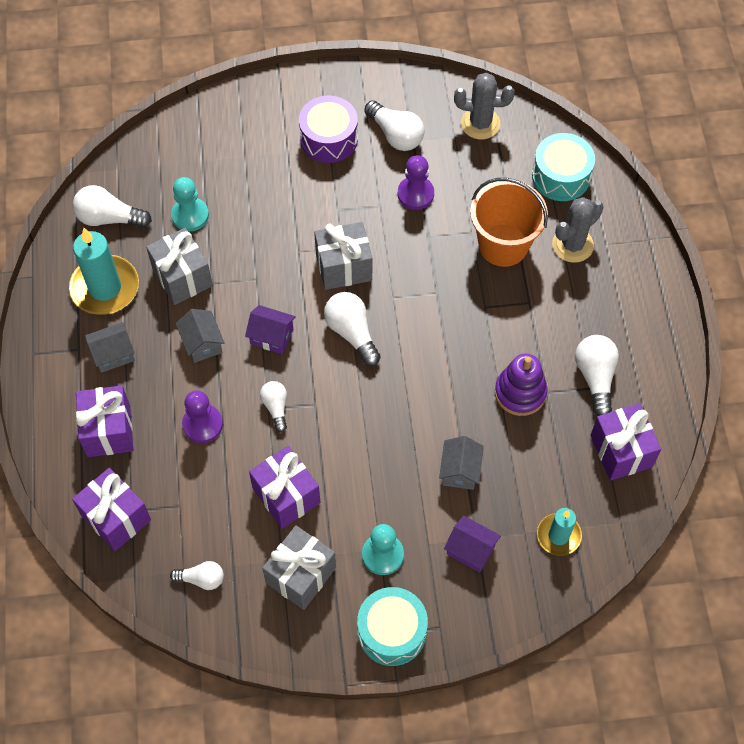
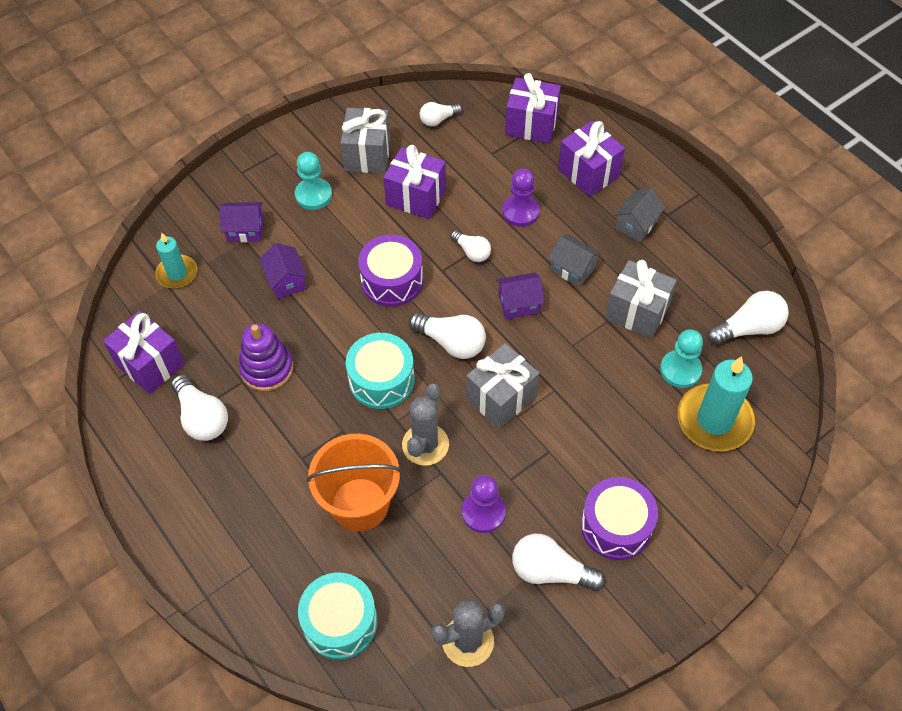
camera: 150 degrees right, 5 degrees down
(105, 288) = (693, 270): turquoise candle -> turquoise candle (714, 420)
(365, 418) = (392, 280): none -> purple drum
(392, 631) = (276, 153): turquoise drum -> turquoise drum (381, 380)
(460, 470) = (286, 281): grey house -> purple house
(572, 245) = (287, 544): grey cactus -> grey cactus (425, 445)

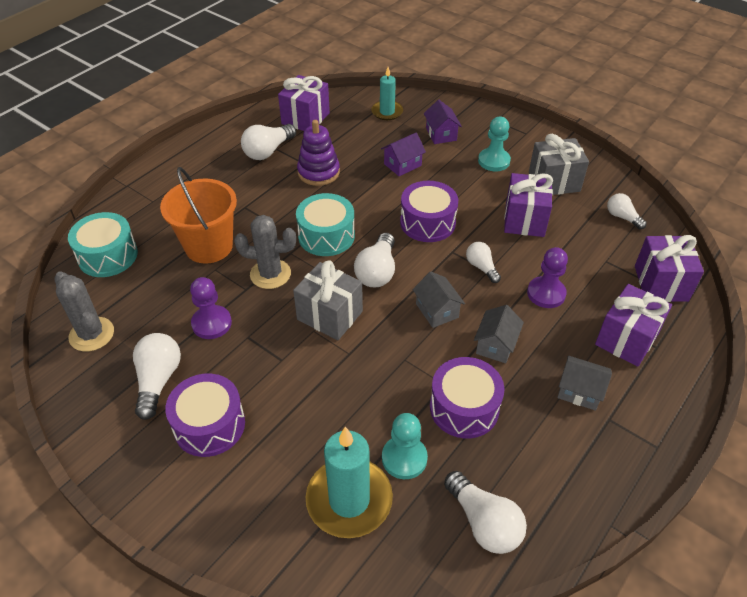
camera: 75 degrees right, 10 degrees down
(472, 252) = (481, 267): white light bulb -> white light bulb turned 120 degrees clockwise
(519, 304) = (437, 310): purple house -> grey house
(637, 312) = (464, 408): grey gift -> purple drum

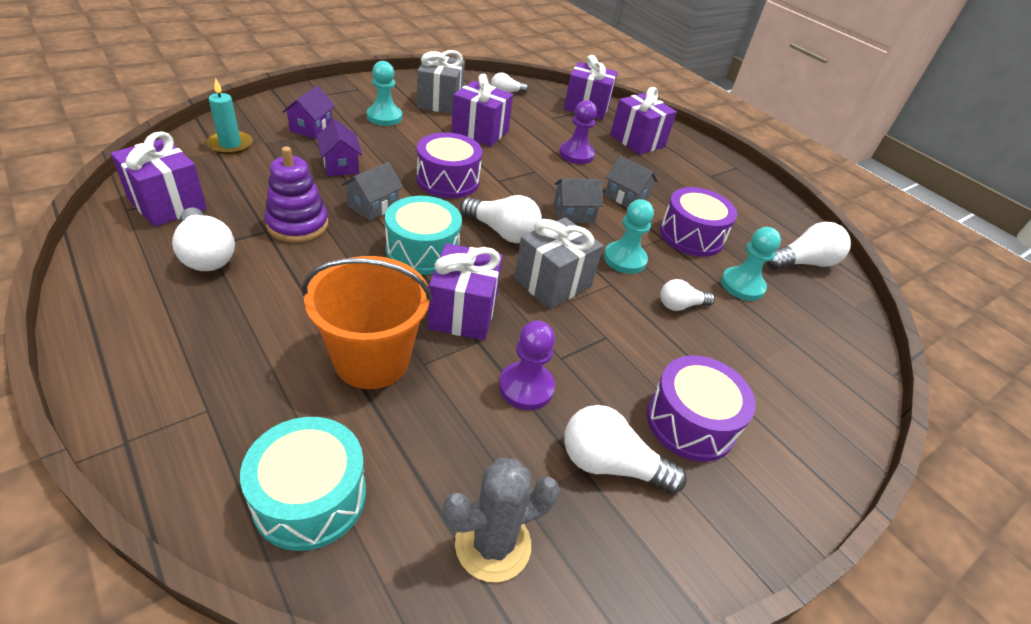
camera: 80 degrees left, 5 degrees down
(270, 274) = (463, 312): grey cactus -> purple gift
(349, 500) = (786, 332): turquoise candle -> none
(390, 358) = (624, 259): none -> turquoise pawn
(441, 134) = (311, 128): purple house -> purple house turned 75 degrees counterclockwise
(481, 267) = (529, 173): white light bulb -> white light bulb (680, 305)
(579, 391) = (683, 177): grey house -> grey house (373, 206)

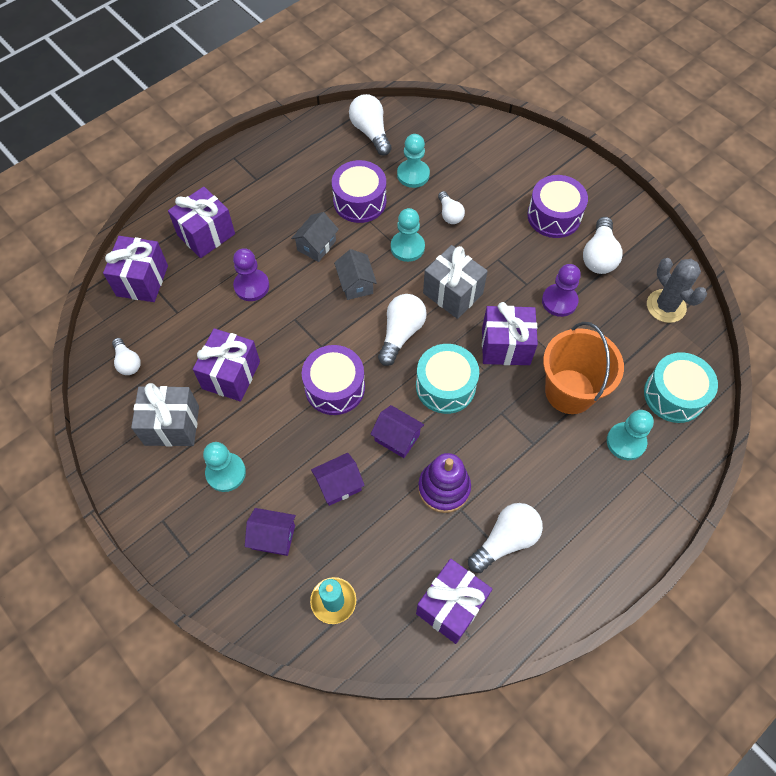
camera: 90 degrees left, 20 degrees up
(262, 403) = (626, 442): none -> turquoise pawn
(373, 206) = (397, 438): grey house -> purple house

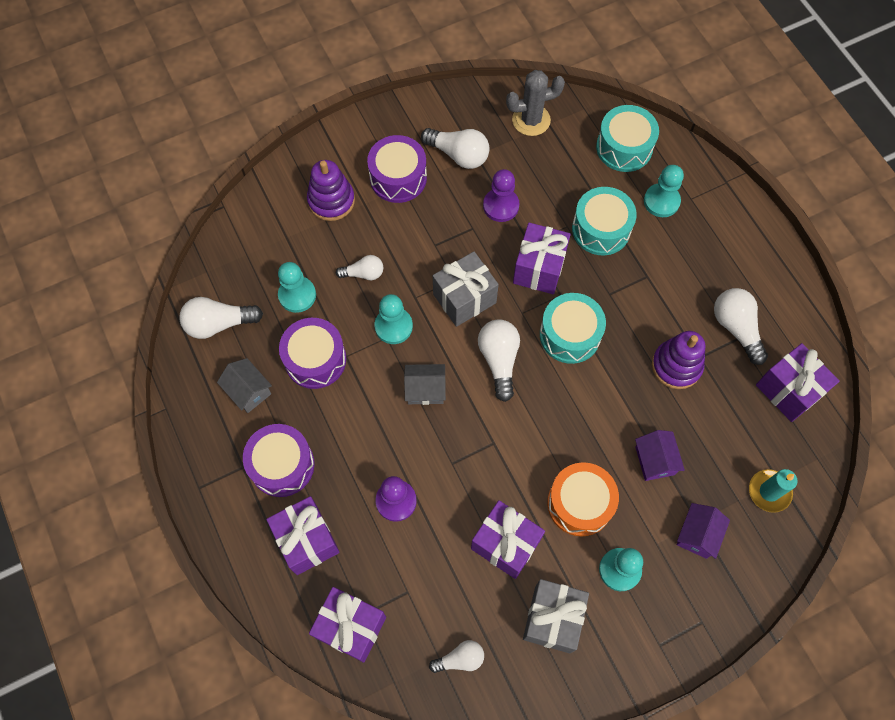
camera: 75 degrees left, 5 degrees up
(281, 427) = (580, 503): none -> orange drum
(316, 245) = (362, 419): grey house -> grey house (248, 391)
(335, 387) = (546, 440): purple drum -> purple drum (282, 465)
(397, 438) = (616, 394): purple house -> none
(401, 333) = (499, 360): white light bulb -> white light bulb turned 45 degrees clockwise
(510, 175) = (331, 201): none -> purple stacking toy
(569, 391) = (601, 229): orange bucket -> turquoise drum

